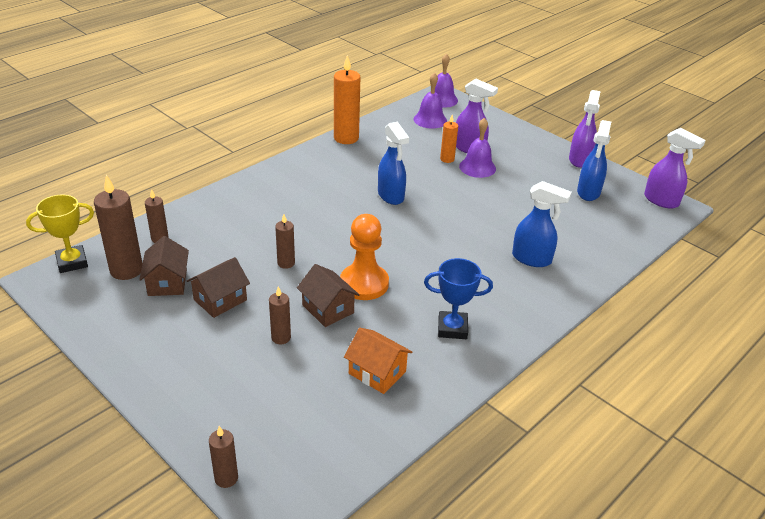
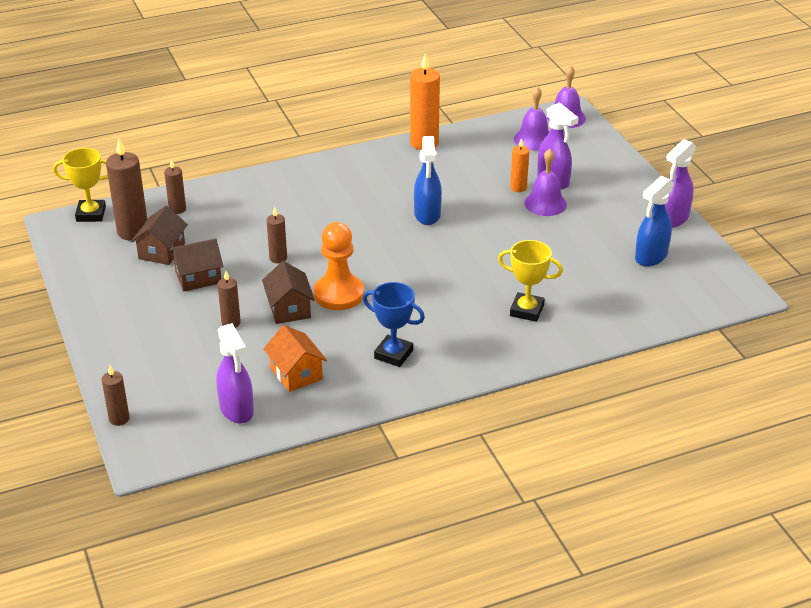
camera: 25 degrees right, 0 degrees up
(532, 259) = (526, 310): blue spray bottle -> yellow trophy
(661, 201) = (730, 284): purple spray bottle -> purple spray bottle (237, 410)

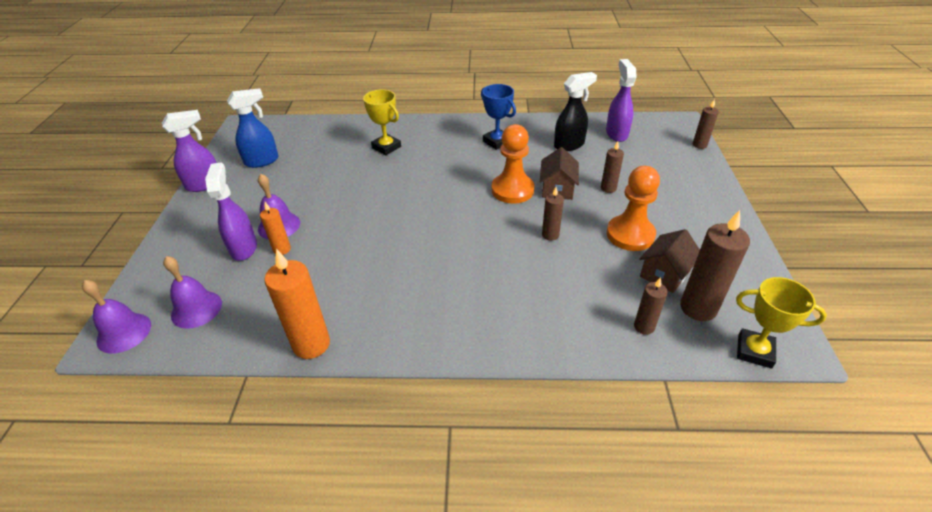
camera: 155 degrees left, 5 degrees up
(198, 277) = (630, 234): brown house -> orange pawn
(296, 373) = (569, 145): orange house -> black spray bottle
(427, 215) = (389, 243): blue spray bottle -> none

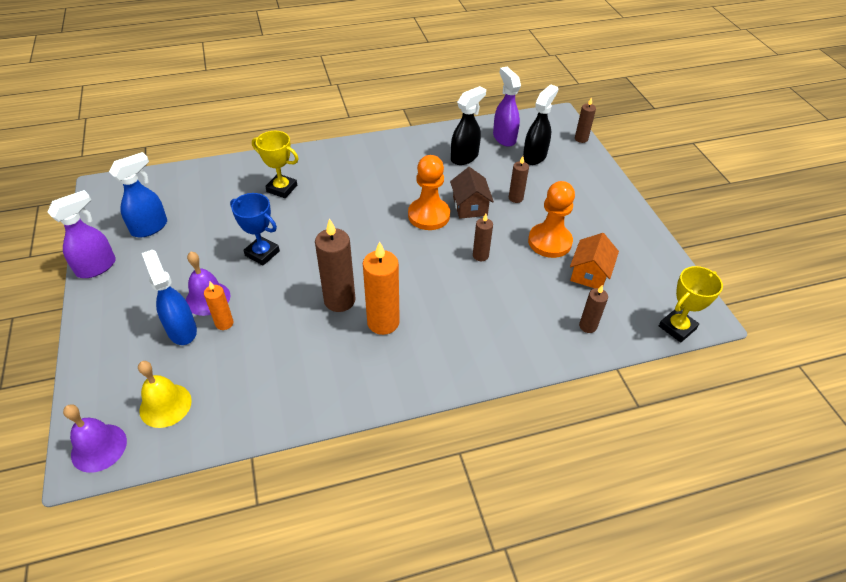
camera: 20 degrees left, 5 degrees up
(196, 309) = (165, 405): purple bell -> yellow bell
(244, 247) = (182, 330): purple spray bottle -> blue spray bottle
(311, 344) = (302, 412): orange candle -> orange candle (383, 322)
(497, 142) = (393, 164): blue trophy -> blue trophy (262, 253)
(643, 154) = (534, 156): none -> black spray bottle
(665, 273) = (590, 273): brown house -> orange house
(698, 308) = (625, 299): brown candle -> brown candle (339, 300)
(754, 351) = (677, 327): yellow trophy -> yellow trophy turned 45 degrees counterclockwise

